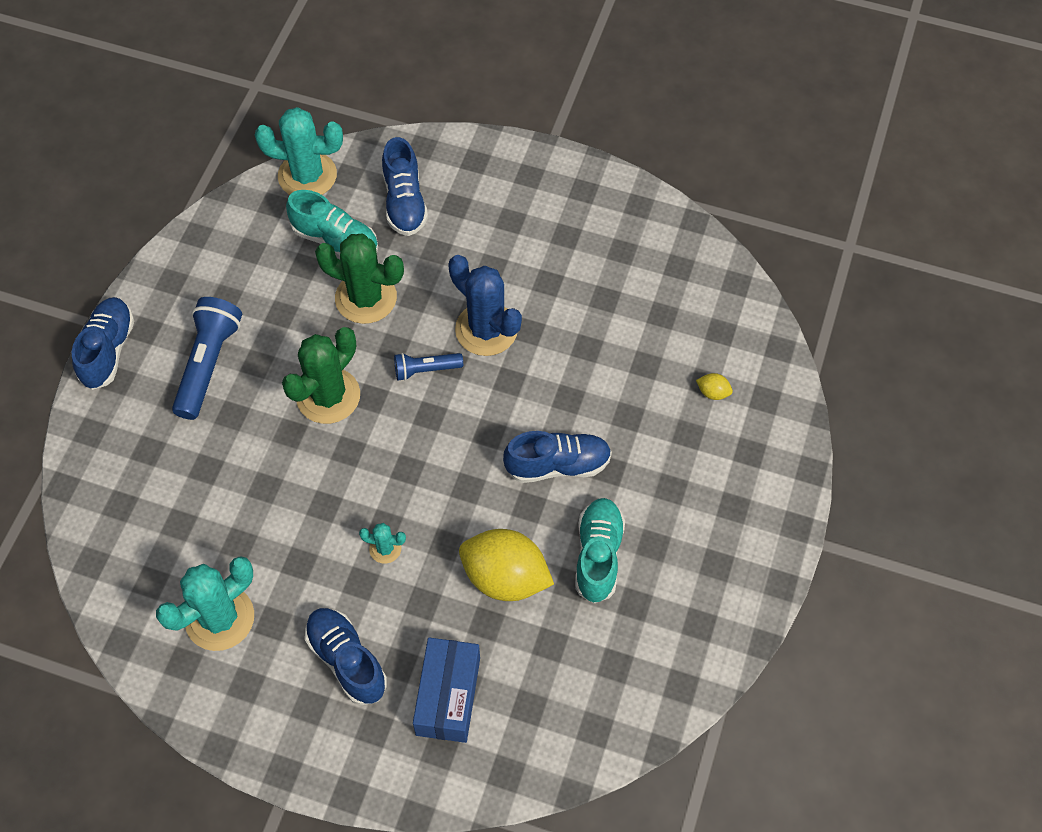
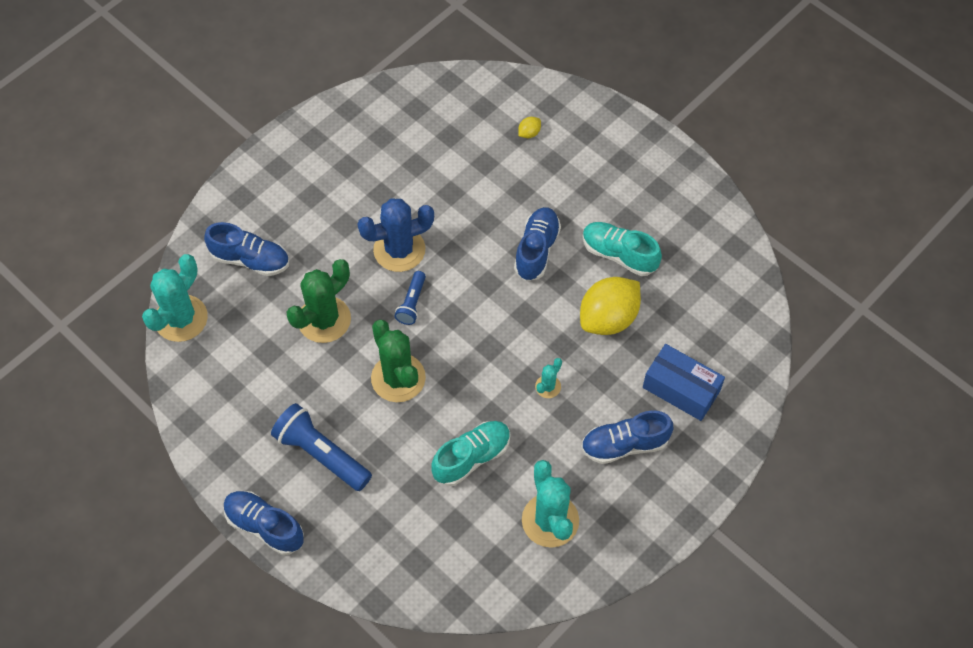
camera: 65 degrees left, 0 degrees up
(335, 240) = (257, 321): turquoise shoe -> turquoise shoe (471, 457)

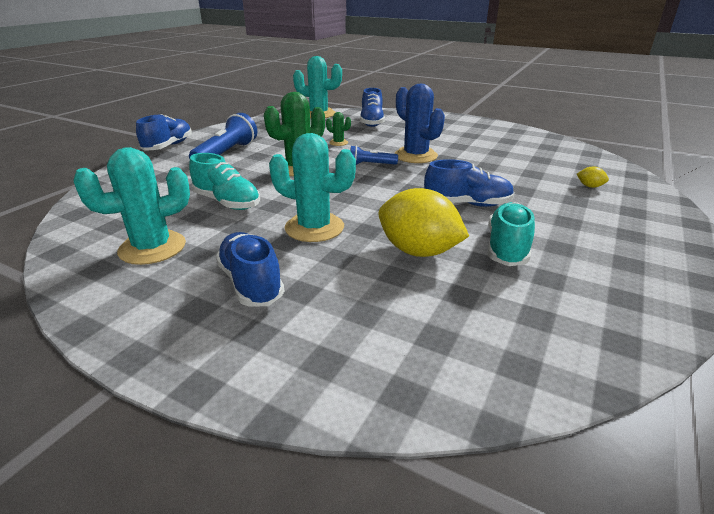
camera: 75 degrees right, 30 degrees down
(324, 319) = (338, 143): green cactus -> green cactus, size x0.47
(548, 386) = (314, 228): turquoise cactus -> turquoise cactus, size x2.11
(681, 389) = (346, 319): blue box -> none

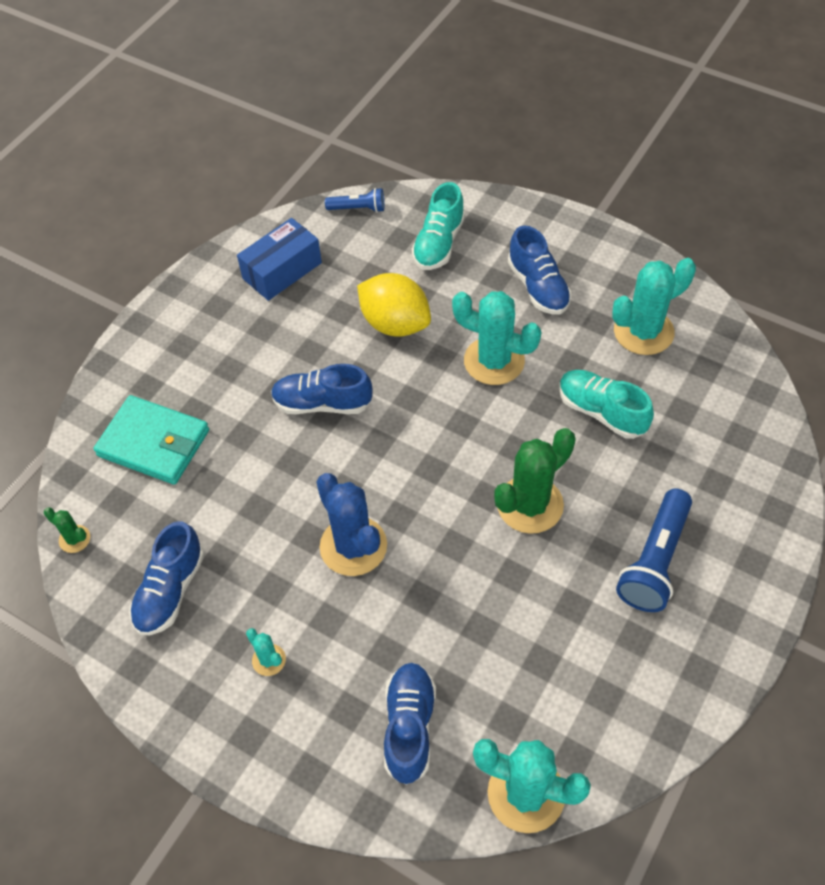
camera: 175 degrees left, 25 degrees up
(168, 146) = (767, 597): blue shoe -> blue shoe (170, 590)
(338, 143) = (476, 607): green cactus -> green cactus (74, 539)
(371, 165) = (426, 514): blue flashlight -> blue flashlight (358, 208)
(448, 132) = (269, 660): none -> turquoise cactus
(507, 248) = (312, 327): turquoise shoe -> turquoise shoe (438, 243)
(581, 297) = (282, 271): none -> blue box
(590, 186) = (154, 443): yellow lemon -> turquoise wallet

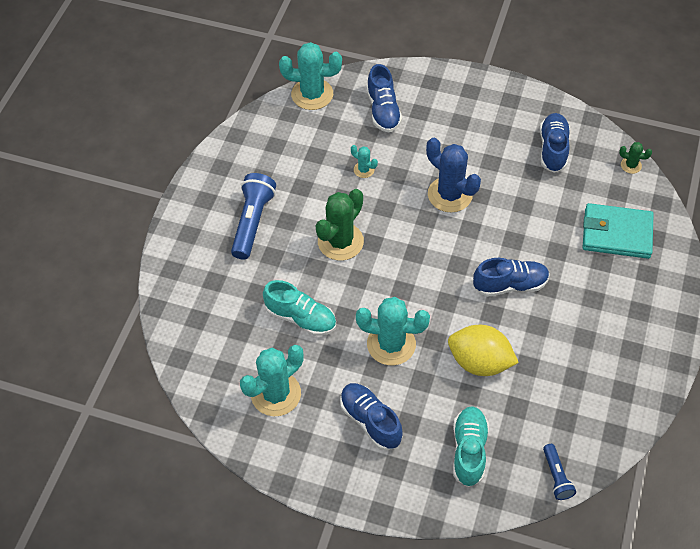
camera: 165 degrees right, 0 degrees up
(269, 660) = (475, 126): turquoise cactus -> turquoise cactus (364, 170)
(282, 271) = (594, 395): blue box -> none
(358, 208) = (556, 476): blue flashlight -> blue flashlight turned 90 degrees counterclockwise

